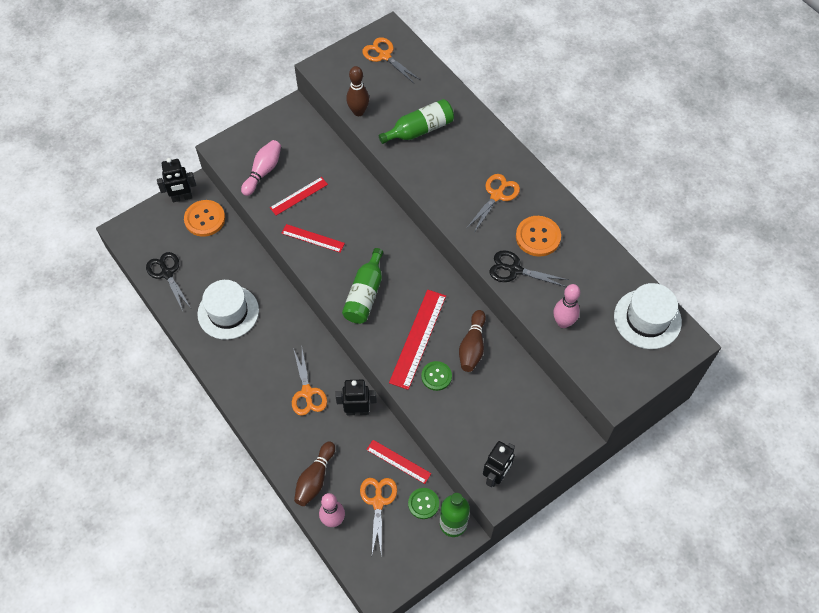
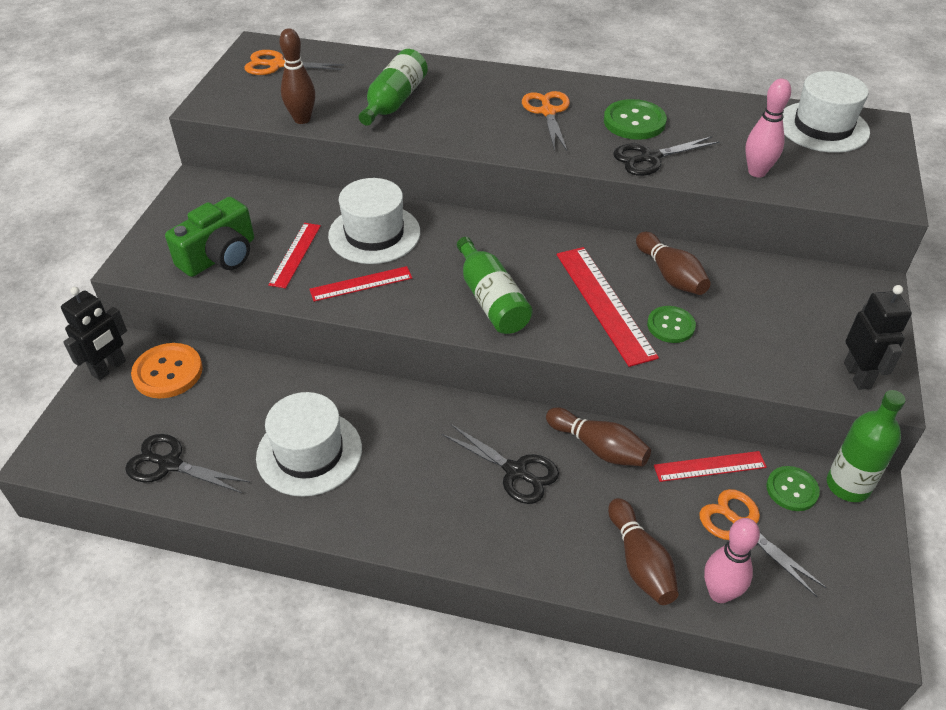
camera: 40 degrees left, 15 degrees down
(263, 172) = (220, 256): pink bowling pin -> green camera
(307, 392) = (515, 471): orange scissors -> black scissors
(349, 209) = (374, 234): none -> white hat
(357, 410) = (598, 447): black robot -> brown bowling pin
(538, 237) = (634, 122): orange button -> green button

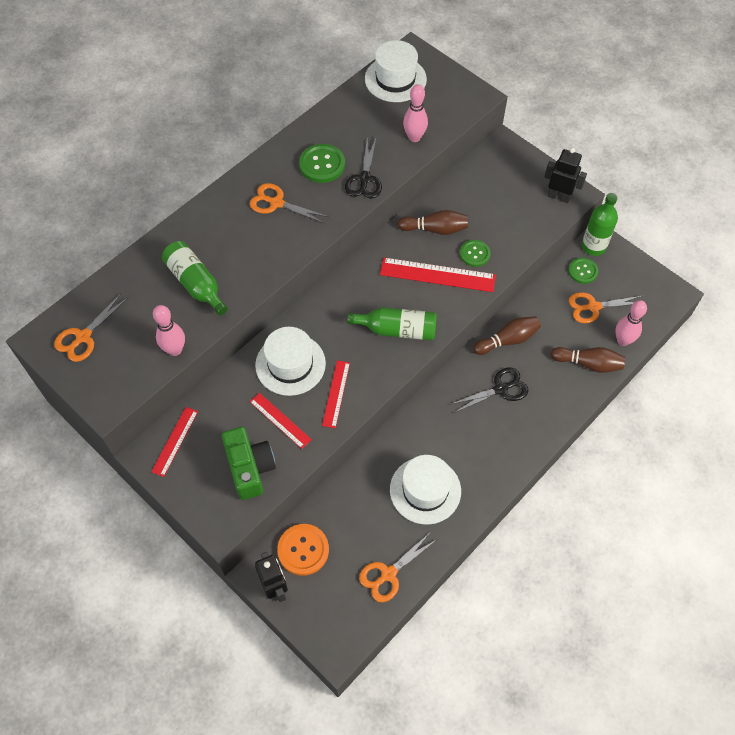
camera: 60 degrees left, 15 degrees up
(170, 464) = (388, 574): black scissors -> orange scissors
(302, 119) = (175, 350): brown bowling pin -> pink bowling pin
(710, 466) = (549, 297): red ruler -> red ruler (175, 441)

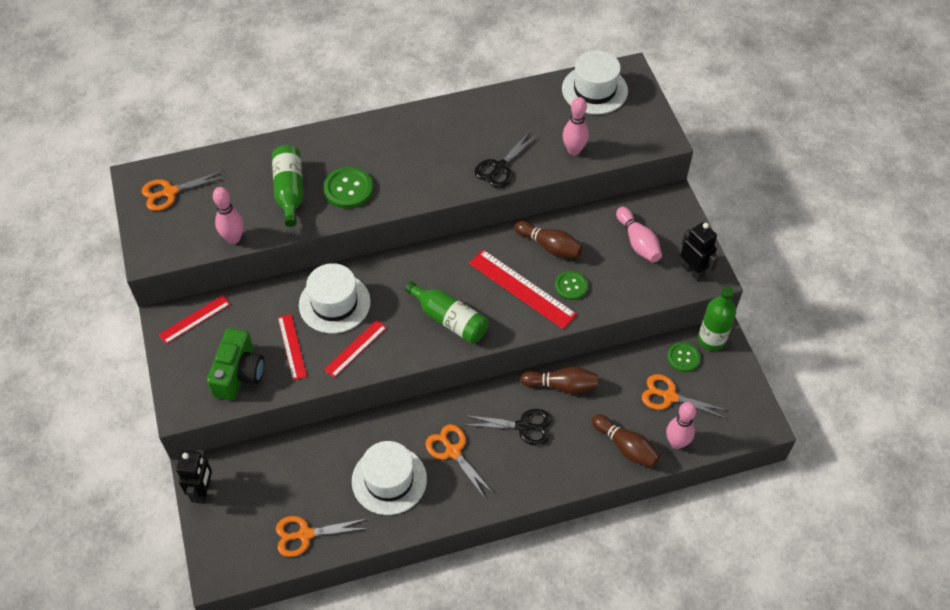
camera: 30 degrees right, 5 degrees down
(276, 203) = (406, 153): orange scissors -> orange scissors (453, 451)
(303, 550) = (248, 473): orange button -> none
(322, 164) = (471, 138): green button -> green button (348, 189)
(501, 193) = (638, 242): none -> pink bowling pin

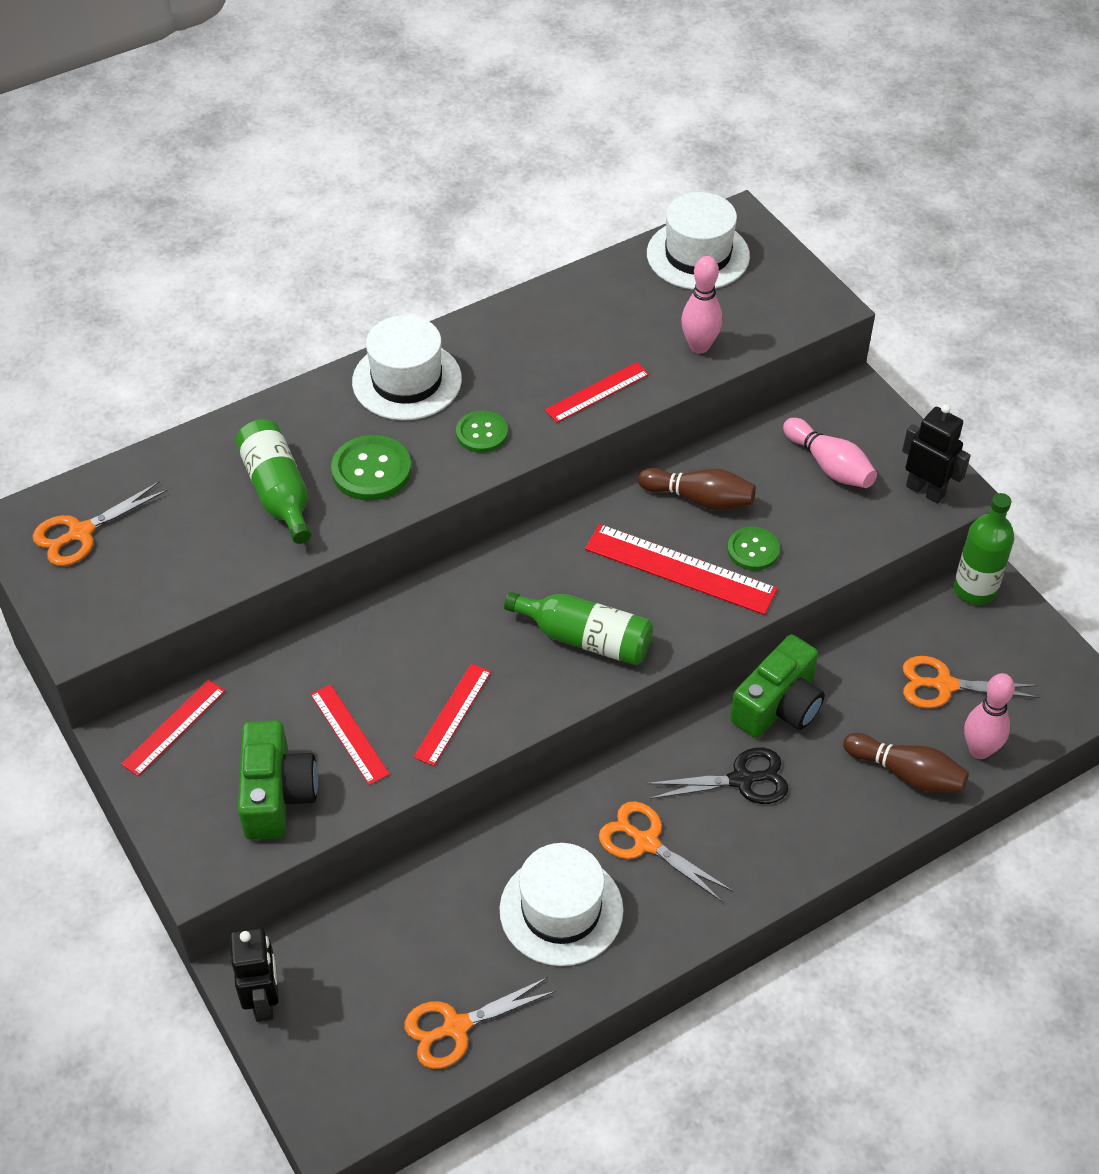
camera: 15 degrees left, 5 degrees down
(233, 238) = (212, 581): pink bowling pin -> none
(334, 303) = (394, 653): white hat -> white hat (407, 380)
(500, 167) = (597, 392): black scissors -> red ruler
(562, 385) = (778, 705): brown bowling pin -> green camera
(683, 358) = (943, 625): green button -> green button (482, 433)

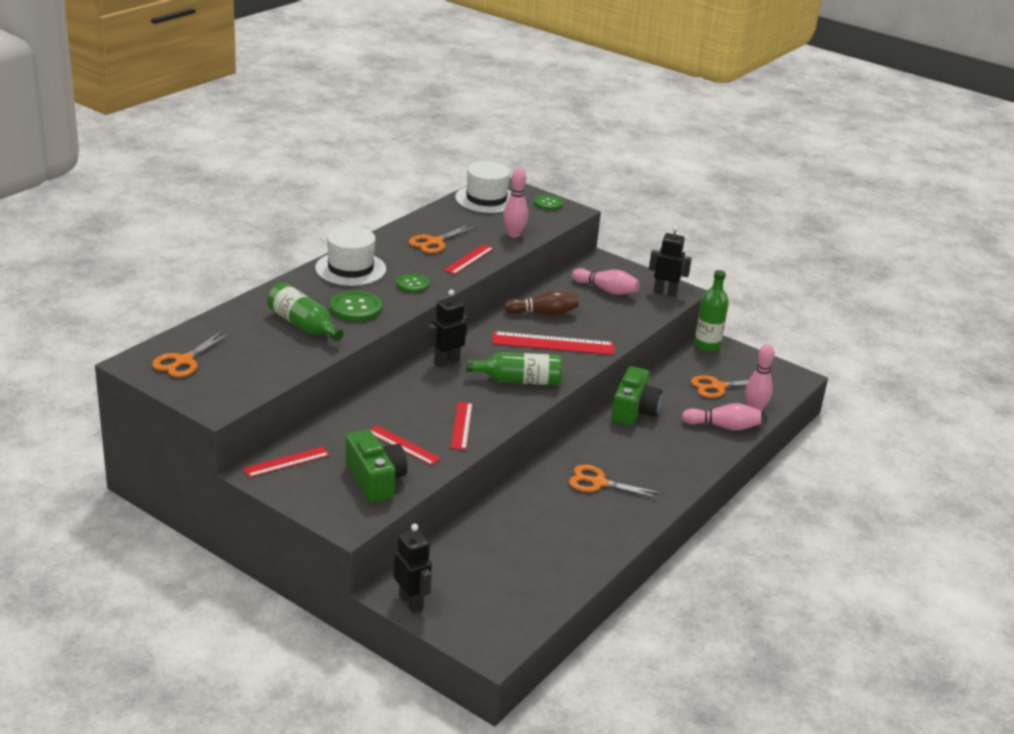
camera: 25 degrees left, 20 degrees down
(174, 727) = (286, 462): red ruler -> red ruler turned 45 degrees clockwise
(456, 1027) = (541, 588): orange scissors -> orange scissors (435, 242)
(496, 574) = (446, 362): none -> black robot
(561, 910) = (569, 522): white hat -> none
(741, 780) = (634, 446): black scissors -> none
(753, 550) = (588, 329): green button -> green button (548, 203)
(907, 773) = (723, 426): brown bowling pin -> pink bowling pin

